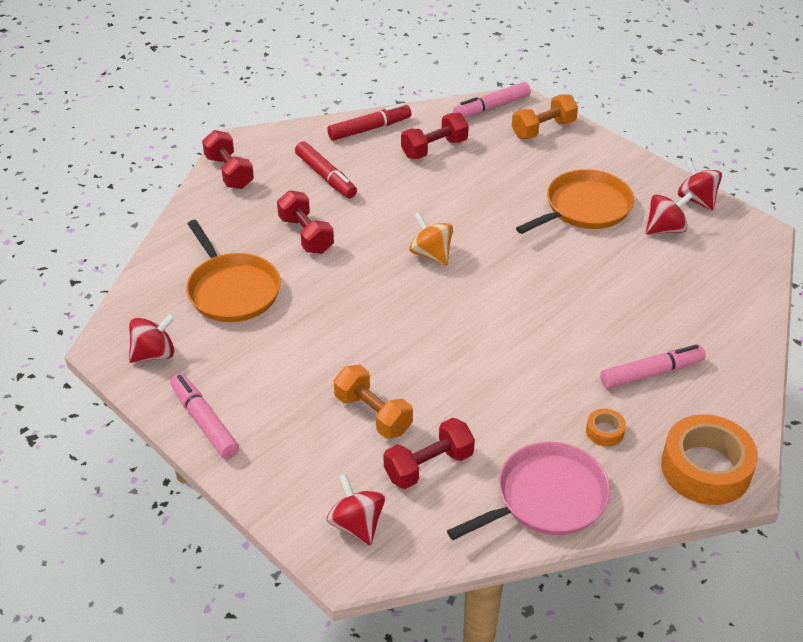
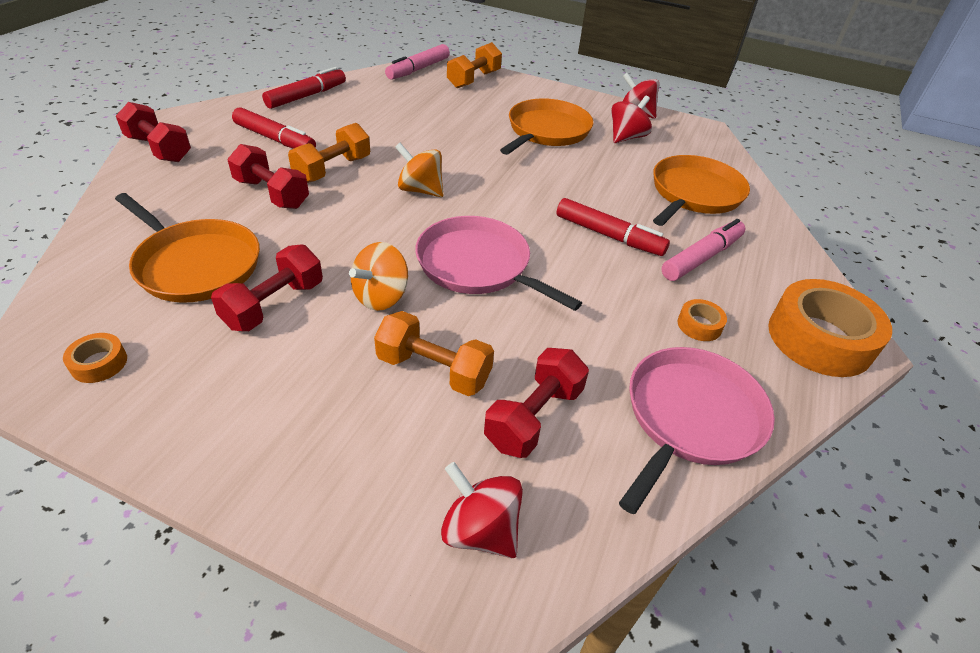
camera: 25 degrees left, 0 degrees up
(154, 354) = (99, 363): red spinning top -> orange tape
(204, 422) = (200, 440): pink marker -> none
(358, 347) = (381, 297): none -> orange spinning top
(364, 218) = (332, 169): none -> orange dumbbell
(434, 148) = (379, 104): red dumbbell -> red dumbbell (274, 305)
(446, 337) = (478, 266): none -> pink pan
(577, 333) = (608, 235): none -> red marker
(692, 307) = (694, 194): none -> orange pan

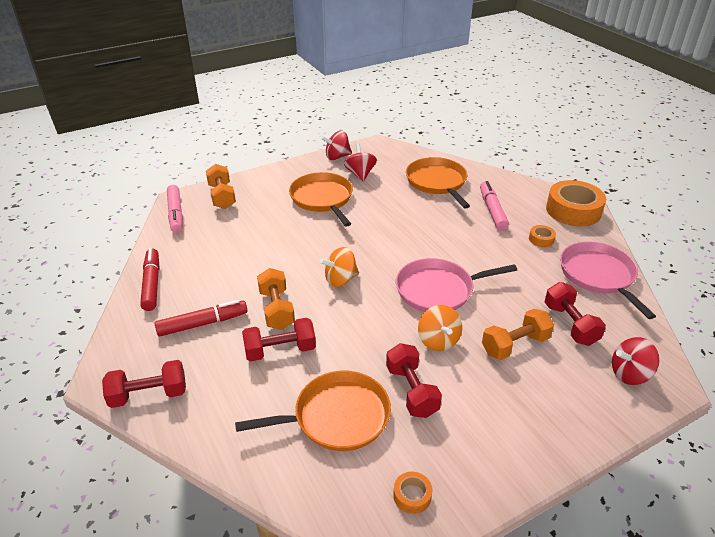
camera: 50 degrees left, 5 degrees down
(608, 235) = (449, 230): red marker -> none

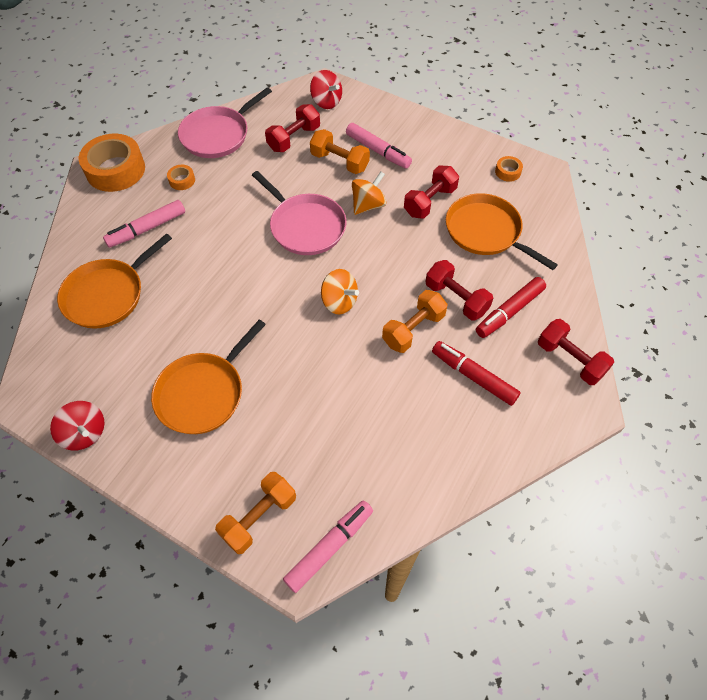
camera: 120 degrees left, 20 degrees up
(152, 284) = (461, 465): red marker -> red marker (509, 311)
(360, 174) = (122, 382): red spinning top -> none
(518, 383) = (377, 151): none -> pink marker

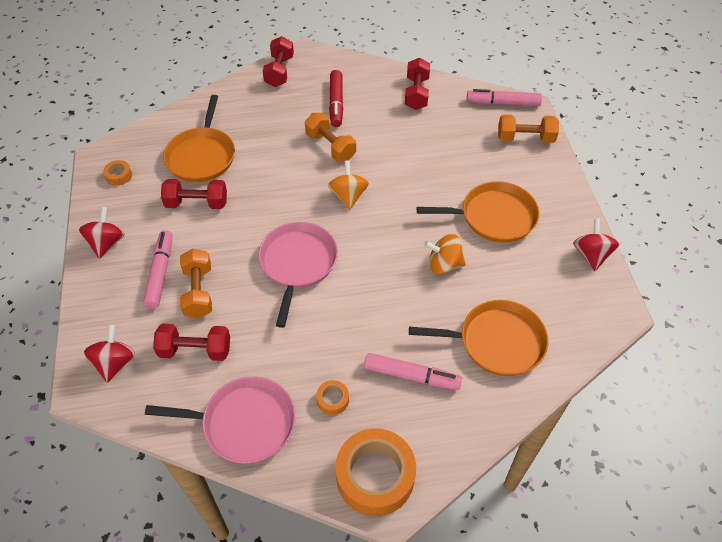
camera: 130 degrees left, 5 degrees down
(368, 205) = (236, 239): orange spinning top -> orange spinning top (444, 264)
(413, 329) = (330, 146): orange dumbbell -> orange dumbbell turned 45 degrees clockwise
(436, 137) = (107, 243): none -> red spinning top
(456, 299) = (282, 140): red dumbbell -> red dumbbell (416, 93)
(509, 311) = (267, 111): red marker -> none

